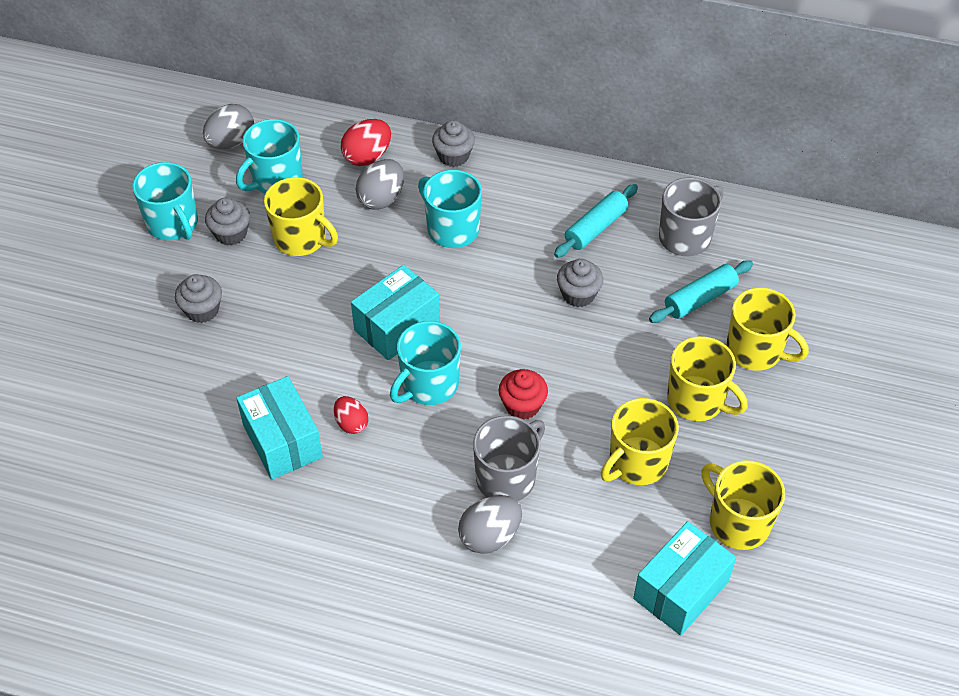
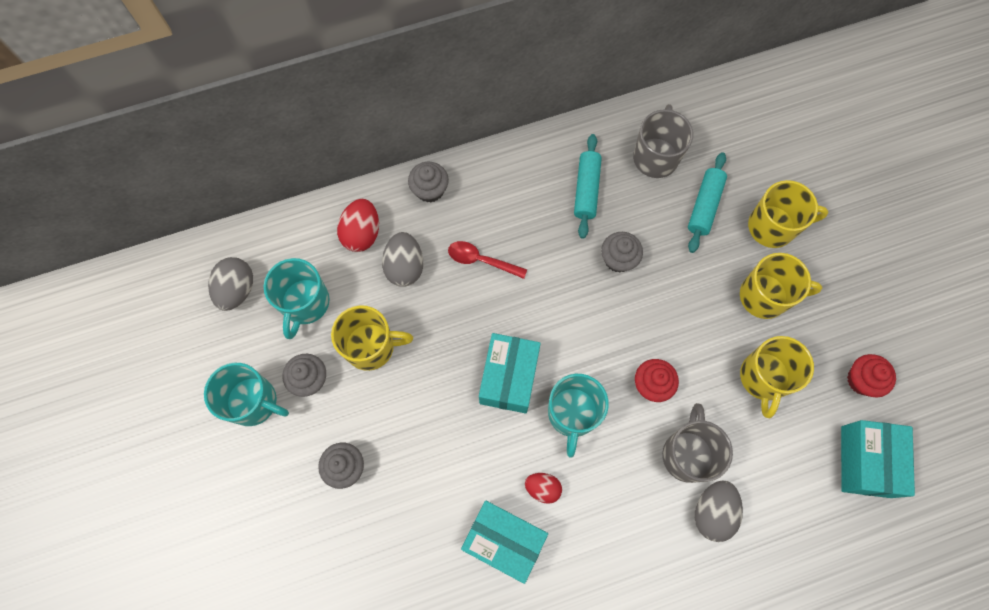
camera: 35 degrees left, 20 degrees up
(452, 229) = (481, 260): turquoise mug -> red spoon
(737, 523) = (862, 380): yellow mug -> red cupcake

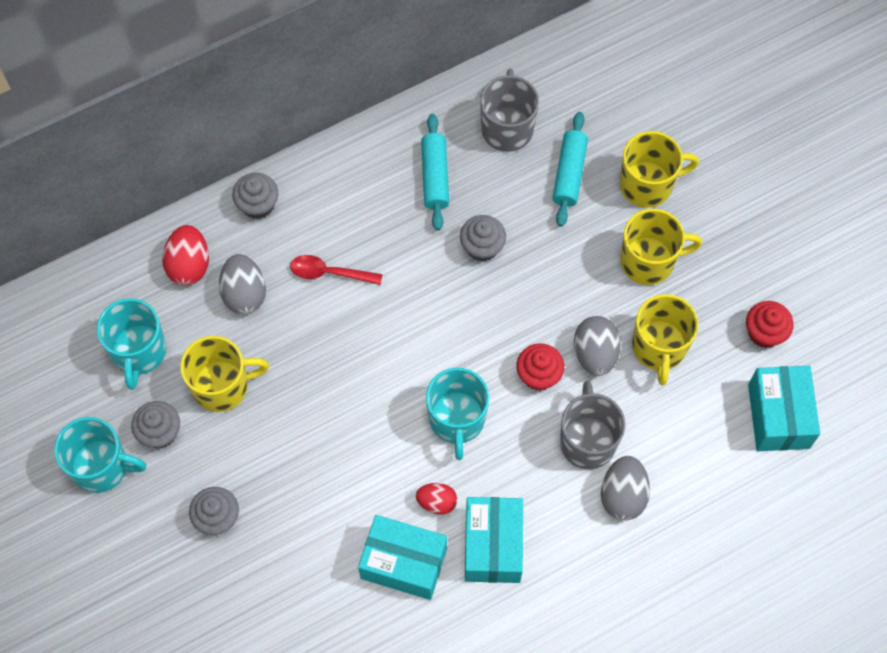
camera: 10 degrees left, 5 degrees down
(237, 290) = (58, 349): grey egg -> grey egg (595, 354)
(509, 378) = (381, 394): turquoise box -> turquoise box (493, 546)

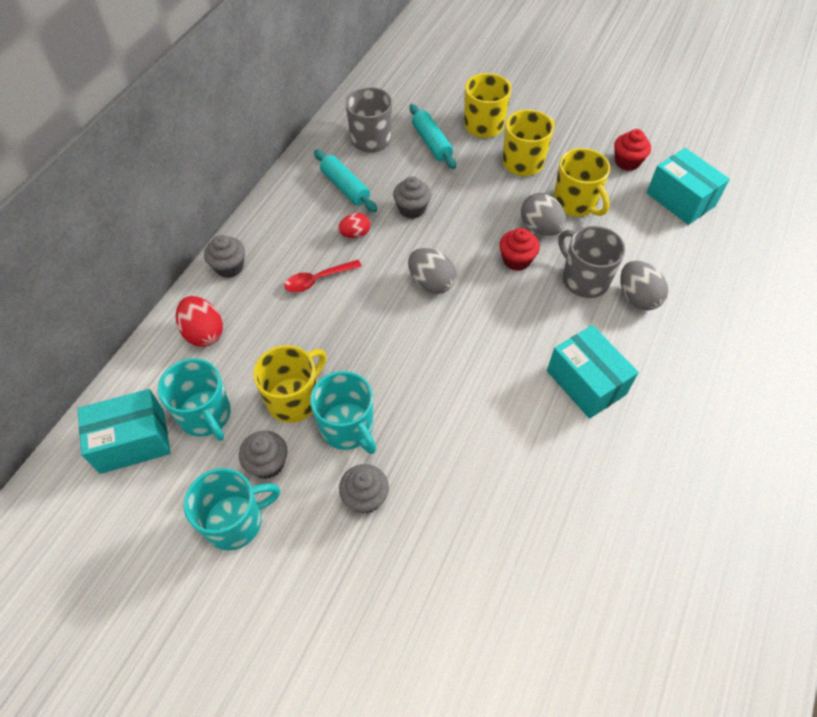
camera: 35 degrees left, 10 degrees down
(244, 293) = (263, 327): grey egg -> grey egg (431, 283)
(403, 563) = (535, 435): turquoise box -> turquoise box (132, 441)
(437, 502) = (521, 379): red egg -> red egg (355, 234)
(457, 420) = (487, 318): turquoise mug -> turquoise mug (347, 428)

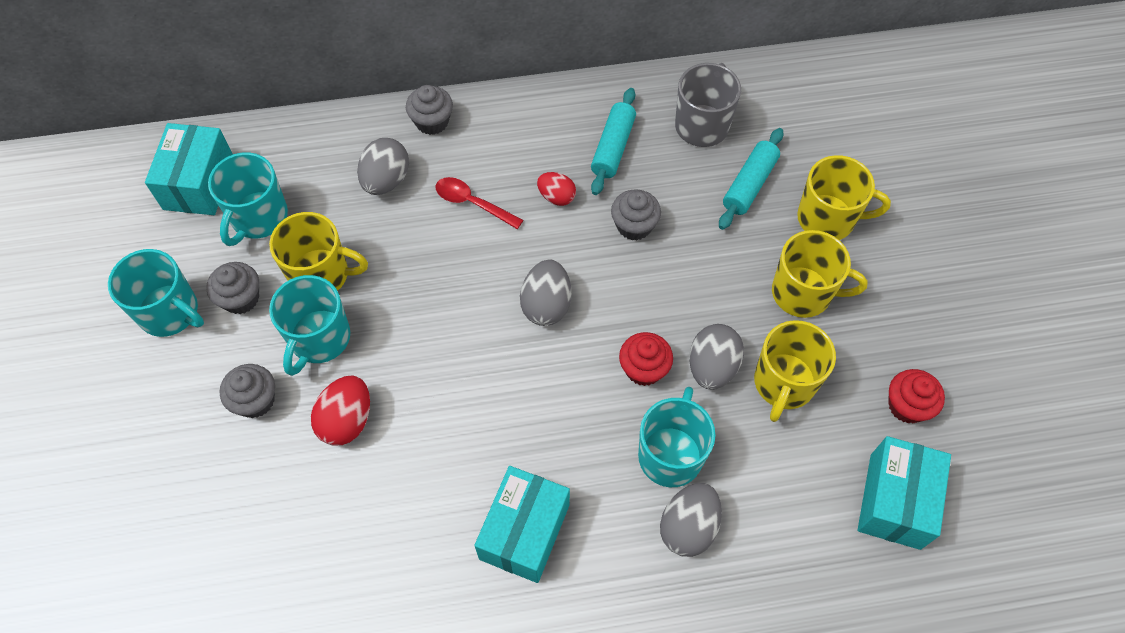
camera: 55 degrees right, 5 degrees up
(132, 441) = (199, 183): turquoise box -> turquoise box turned 60 degrees clockwise
(204, 333) = (343, 155): red egg -> red egg (347, 420)
(251, 318) = (386, 180): none -> grey egg
(584, 279) = (670, 454): grey mug -> turquoise mug

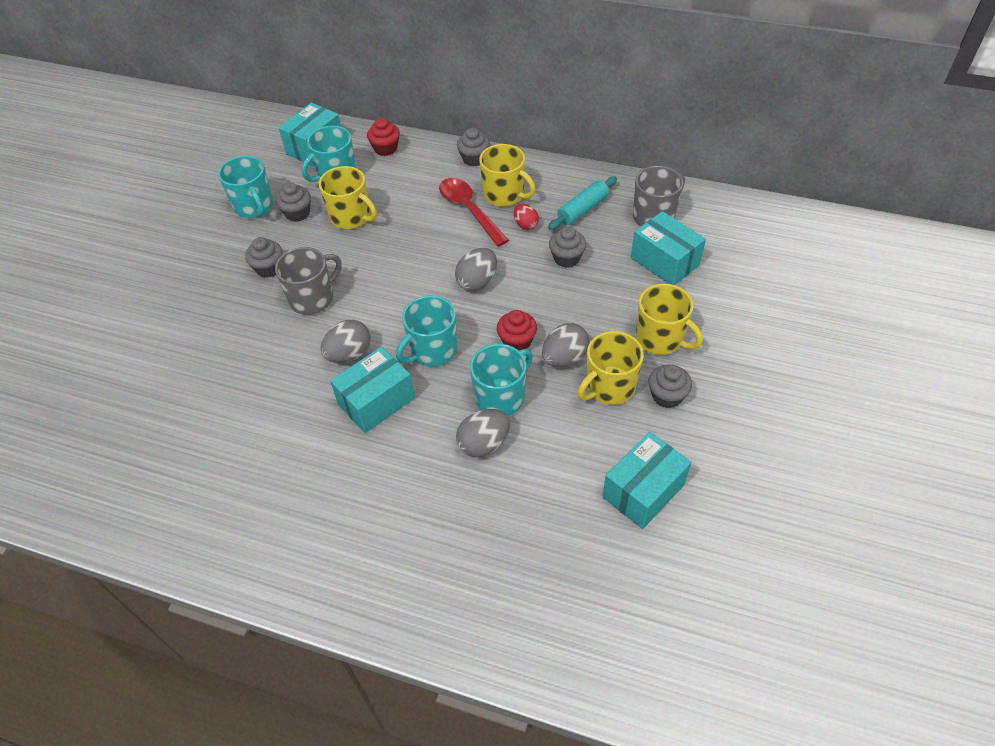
camera: 30 degrees right, 10 degrees down
(319, 339) = (327, 250): turquoise mug -> turquoise mug (432, 350)
(347, 420) = (313, 298): red egg -> grey mug
(386, 180) = (424, 181): grey egg -> grey egg (349, 354)
(472, 203) = (469, 210): red spoon -> red spoon, size x1.53
(749, 184) = (664, 261): turquoise rolling pin -> turquoise box
(827, 219) = (709, 301): yellow mug -> yellow mug (504, 195)
(851, 366) = (667, 396): none -> grey cupcake
(907, 406) = (693, 436): red cupcake -> red cupcake (385, 149)

